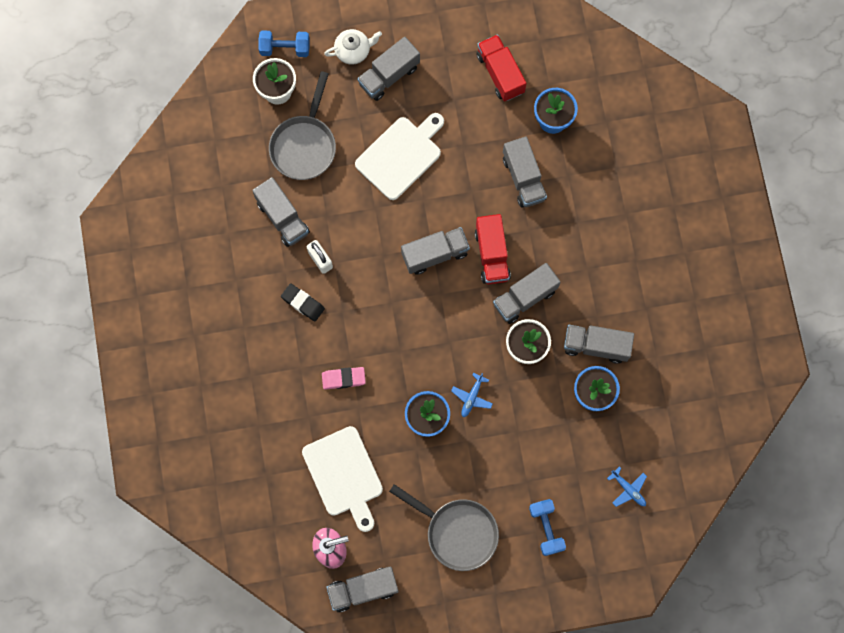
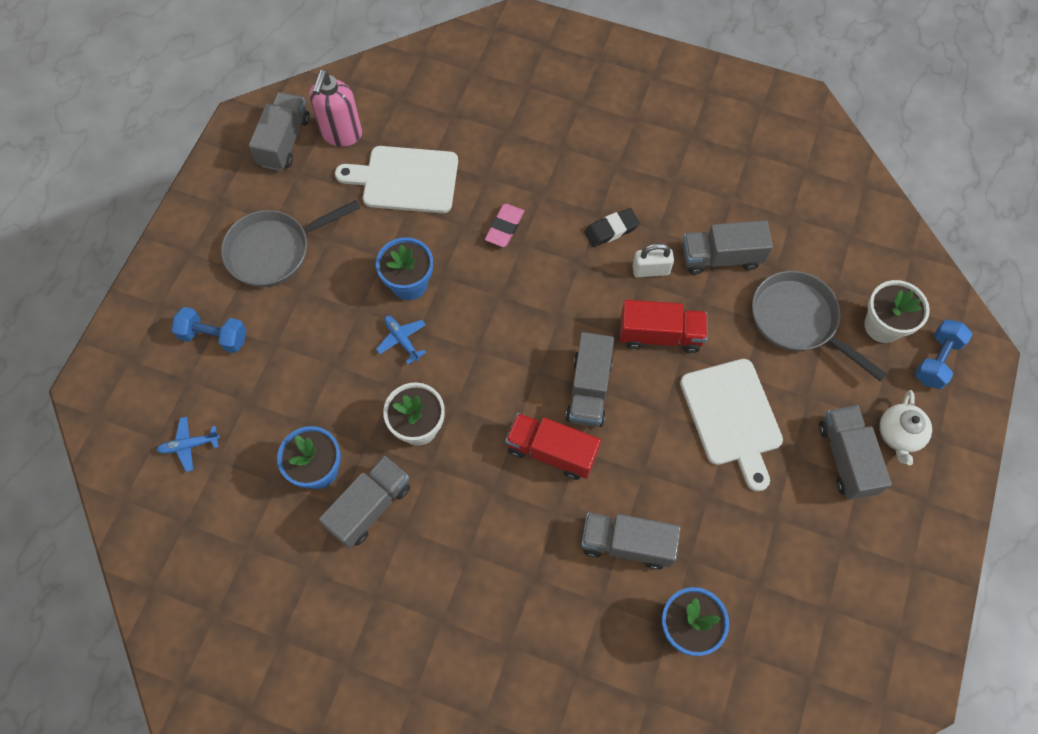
camera: 120 degrees right, 10 degrees down
(500, 73) = (785, 597): red truck -> red truck (660, 335)
(525, 297) = (477, 459): grey truck -> none

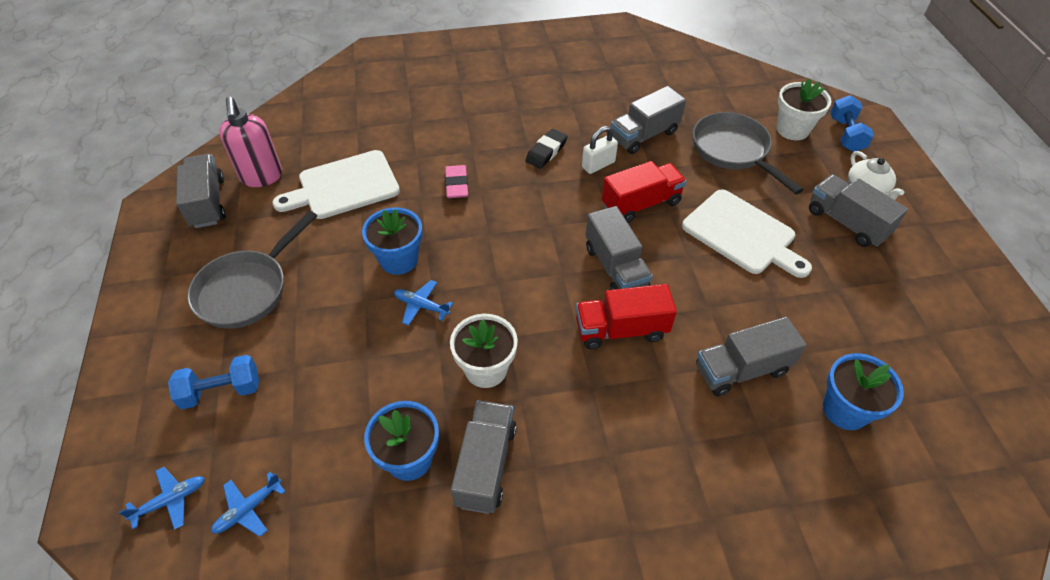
camera: 30 degrees left, 15 degrees down
(142, 409) = (170, 500): none -> blue plane
(798, 321) = (733, 151): grey pan -> grey pan turned 45 degrees clockwise

